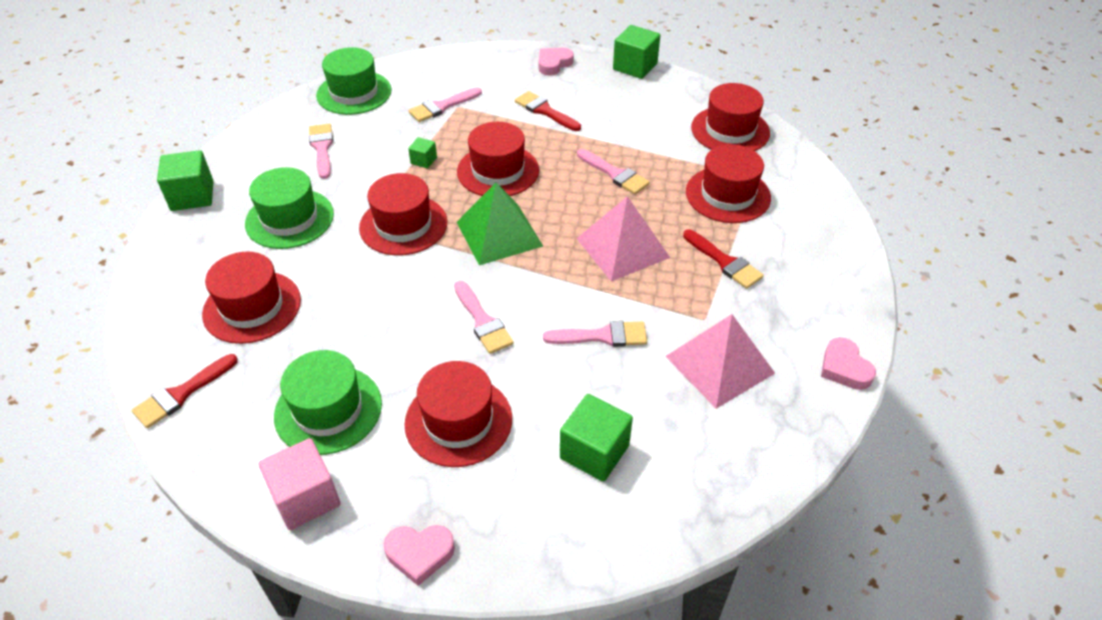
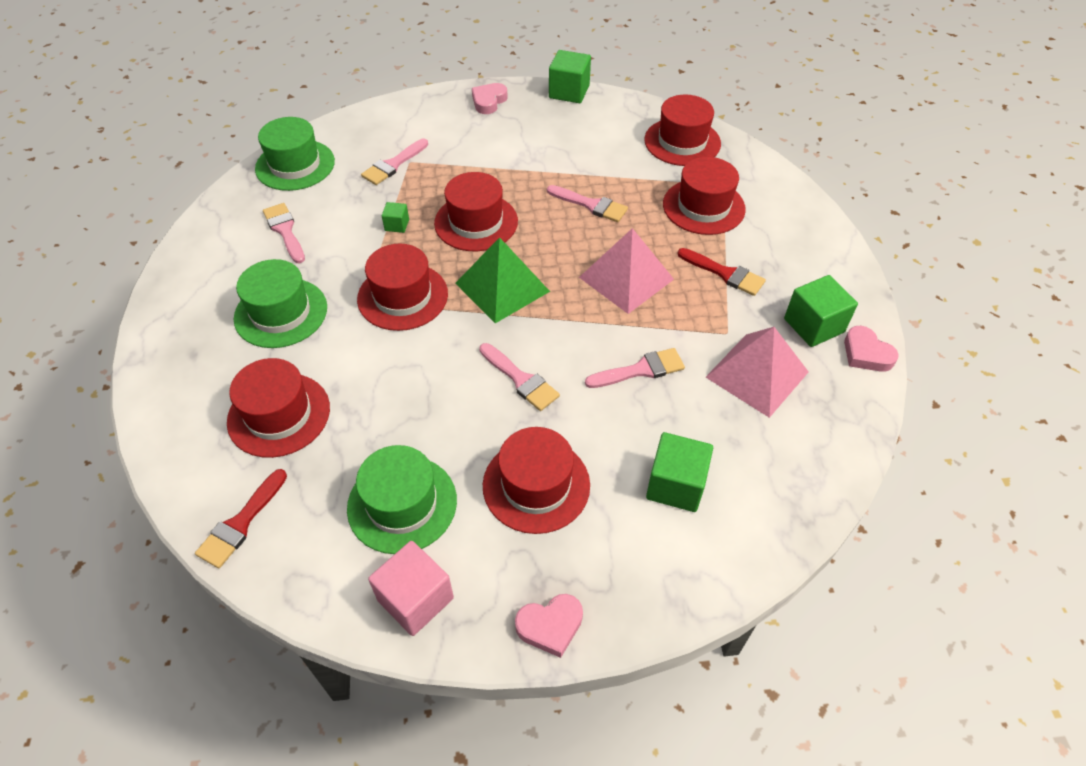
camera: 15 degrees left, 5 degrees up
(192, 196) = (164, 308): green cube -> green cube (813, 325)
(545, 111) = (499, 152): red brush -> none

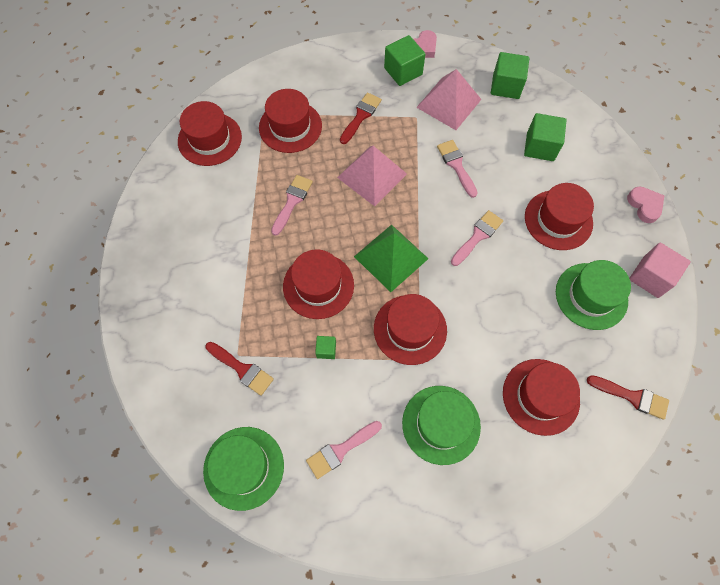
camera: 95 degrees left, 15 degrees up
(393, 165) = (242, 369): pink brush -> red brush
(489, 101) = (143, 296): pink heart -> none
(569, 92) = (131, 227): green cube -> green cube (506, 86)

